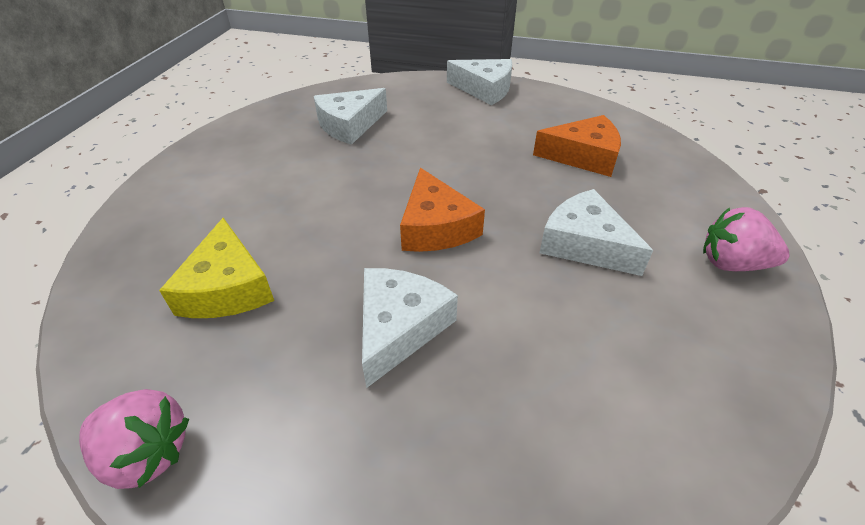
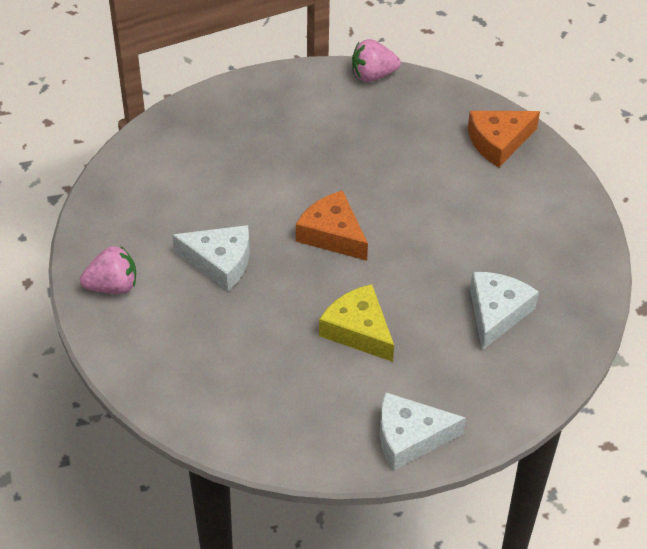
camera: 150 degrees right, 5 degrees up
(227, 287) = (424, 144): yellow cheese -> yellow cheese (358, 330)
(399, 327) = (305, 163): white cheese -> none
(583, 156) = (253, 361): orange cheese -> orange cheese (498, 142)

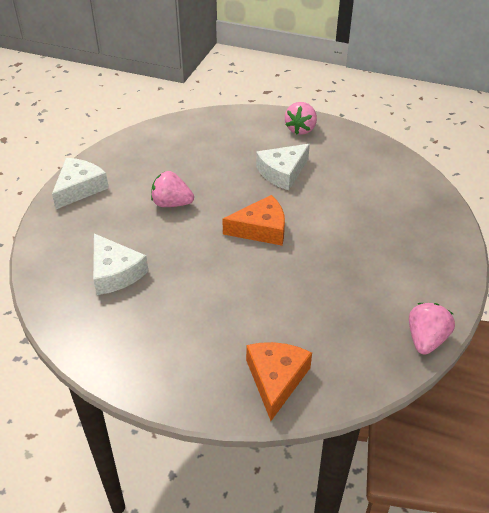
camera: 125 degrees right, 5 degrees down
(358, 330) = (172, 204): yellow cheese -> pink strawberry

